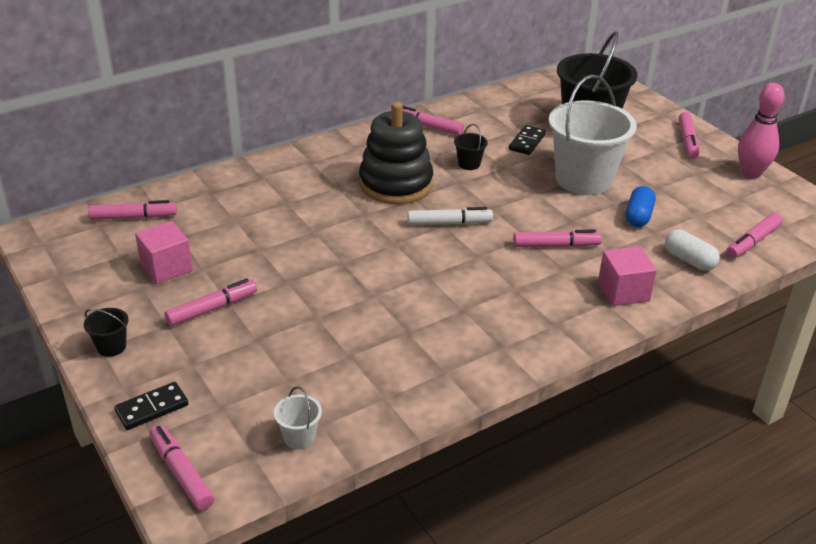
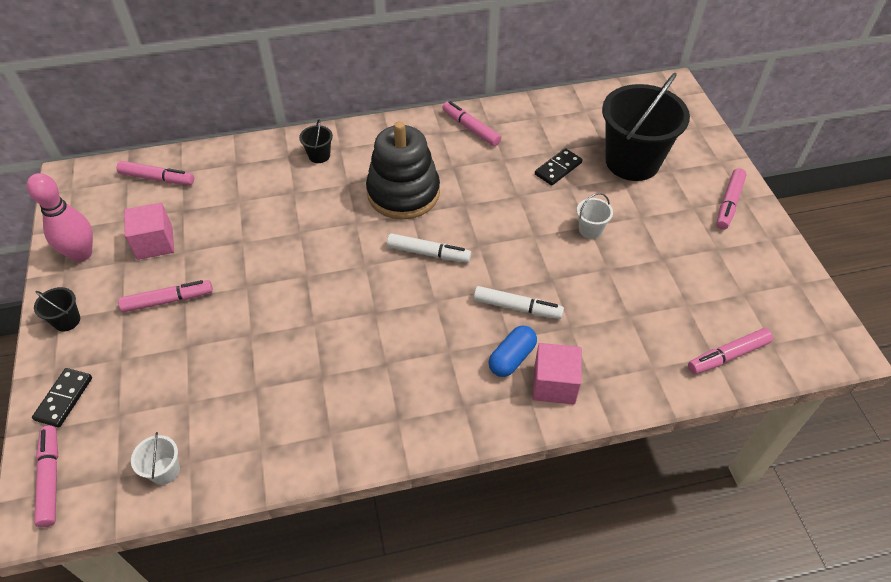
camera: 20 degrees right, 15 degrees up
(152, 408) = (64, 399): black domino -> black domino turned 60 degrees counterclockwise
(469, 164) = (486, 184): black bucket -> black bucket (319, 155)
(556, 246) = (517, 308): pink marker -> white marker
(583, 179) = (590, 230): white bucket -> white bucket, size x0.40
(638, 216) = (622, 291): blue capsule -> blue capsule (512, 358)
(689, 260) = (645, 362): white capsule -> none
(751, 173) = (776, 263): pink bowling pin -> pink bowling pin (81, 254)

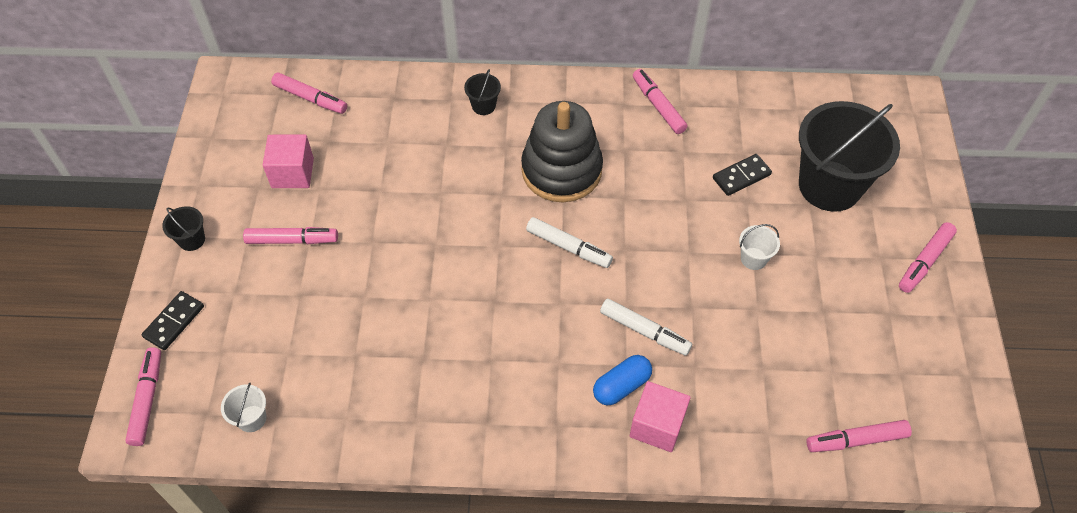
camera: 15 degrees right, 5 degrees up
(81, 254) = (219, 169): pink bowling pin -> none

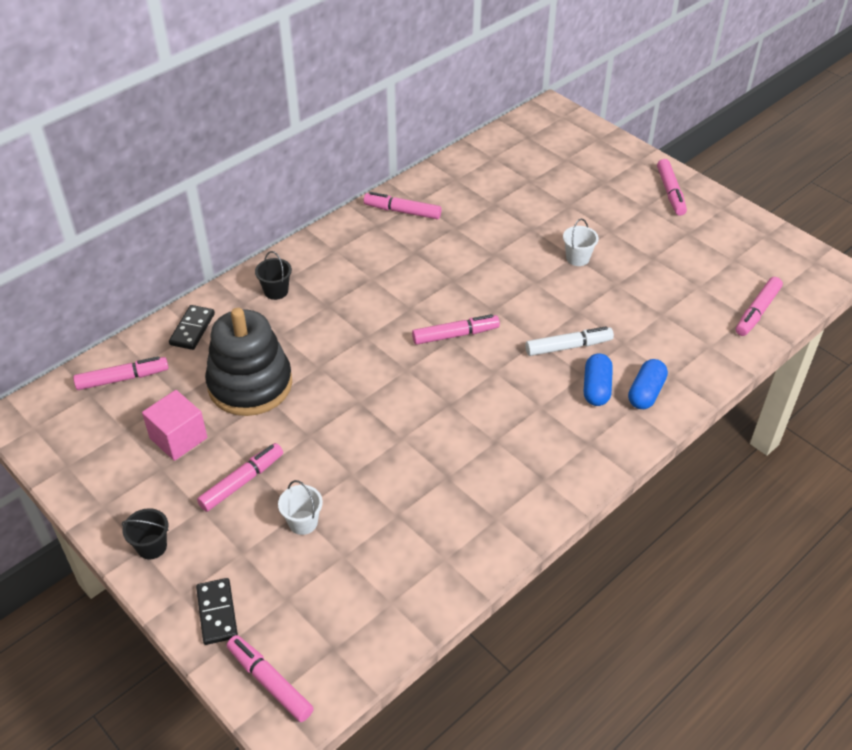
camera: 45 degrees left, 10 degrees down
(252, 418) = (374, 620): white bucket -> white bucket (303, 522)
(561, 170) = (388, 293): black stacking toy -> black stacking toy (250, 384)
(568, 247) = (455, 335): white marker -> pink marker
(657, 425) = (646, 393): pink cube -> blue capsule
(741, 176) = (509, 217): black domino -> black domino (192, 329)
(829, 186) = (568, 187): black bucket -> none

